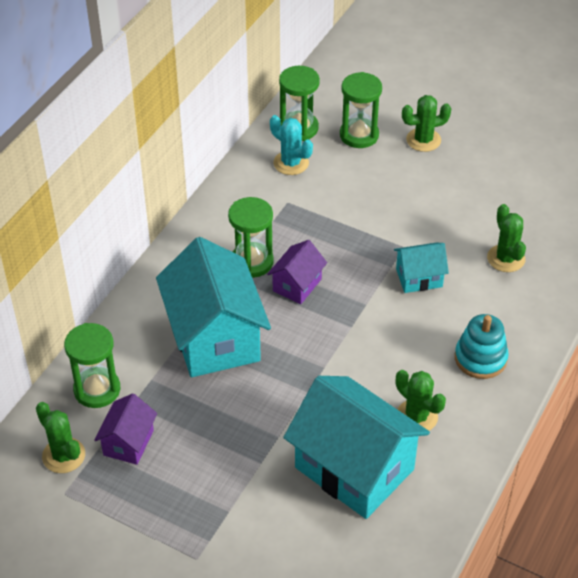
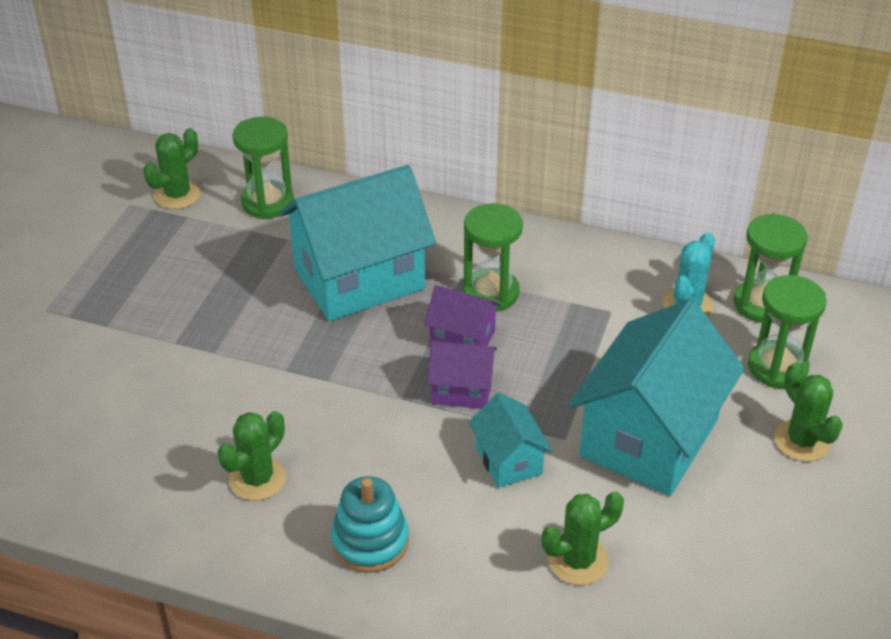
camera: 80 degrees right, 5 degrees down
(128, 442) = (197, 236): purple house -> purple house (462, 390)
(354, 468) = (170, 425): turquoise house -> turquoise house (649, 437)

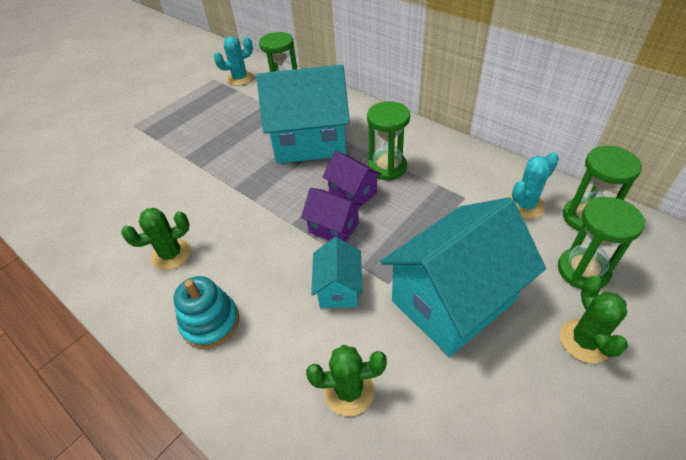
camera: 25 degrees right, 5 degrees up
(177, 195) = (240, 78): green cactus -> turquoise cactus

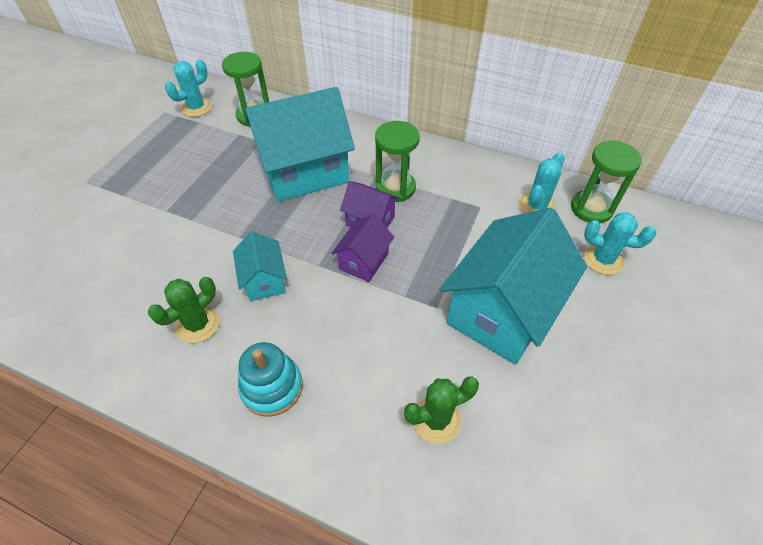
camera: 20 degrees left, 5 degrees up
(333, 228) = (364, 261): purple house -> purple house turned 75 degrees counterclockwise
(338, 288) = (391, 322): turquoise house -> turquoise house (264, 280)
(582, 271) = (603, 259): green hourglass -> turquoise cactus
(584, 341) = (622, 323): green cactus -> none

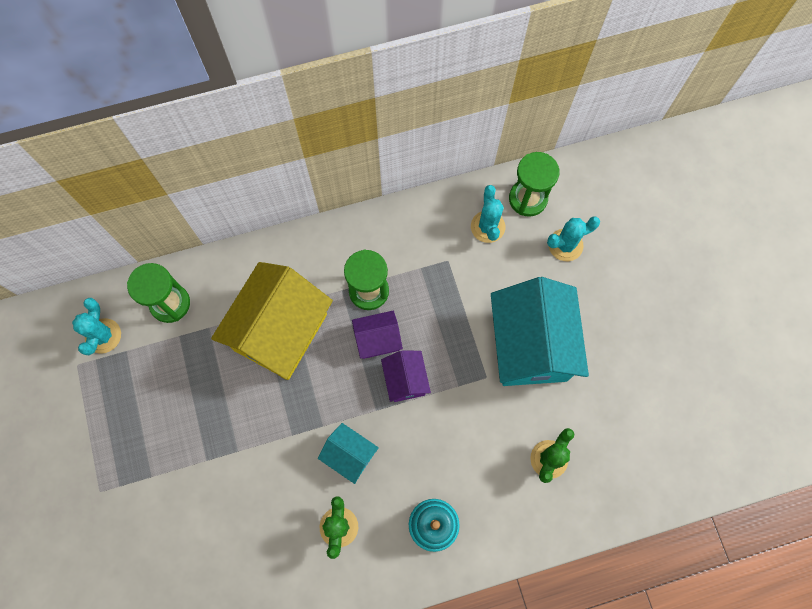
camera: 40 degrees left, 20 degrees up
(305, 172) = (280, 332): turquoise house -> yellow house

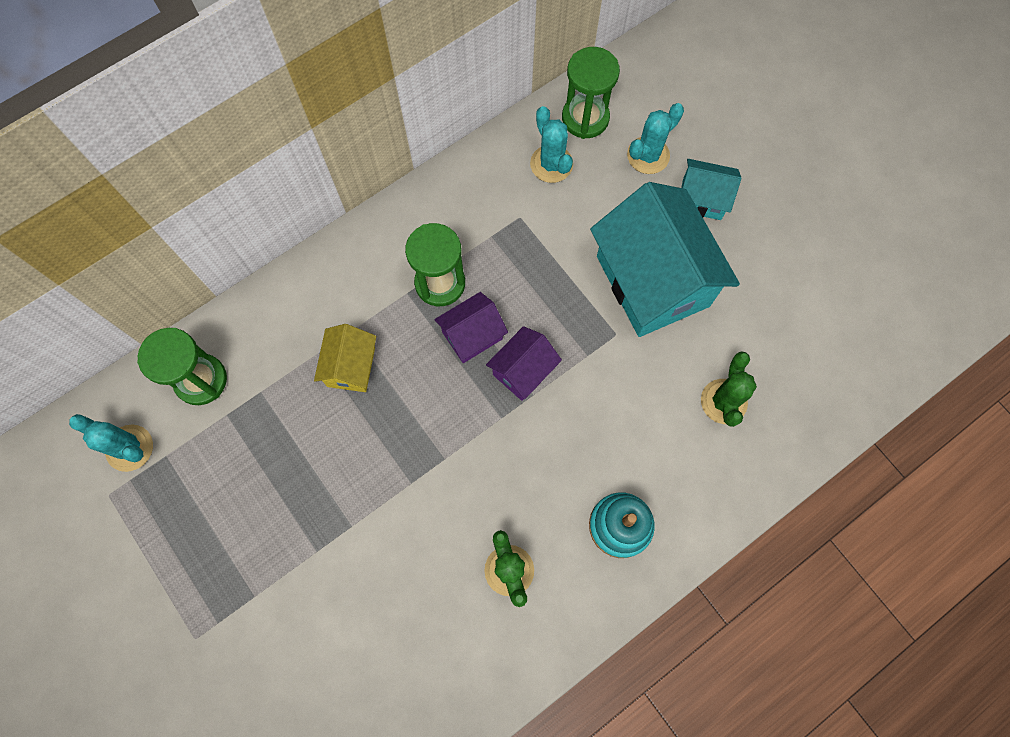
camera: 20 degrees left, 0 degrees up
(103, 336) = (129, 448): turquoise cactus -> turquoise cactus turned 45 degrees counterclockwise
(280, 332) = (351, 367): yellow house -> yellow house, size x0.48
(350, 455) = (490, 481): turquoise house -> turquoise house (702, 199)
(405, 380) = (523, 371): purple house -> purple house turned 75 degrees clockwise

